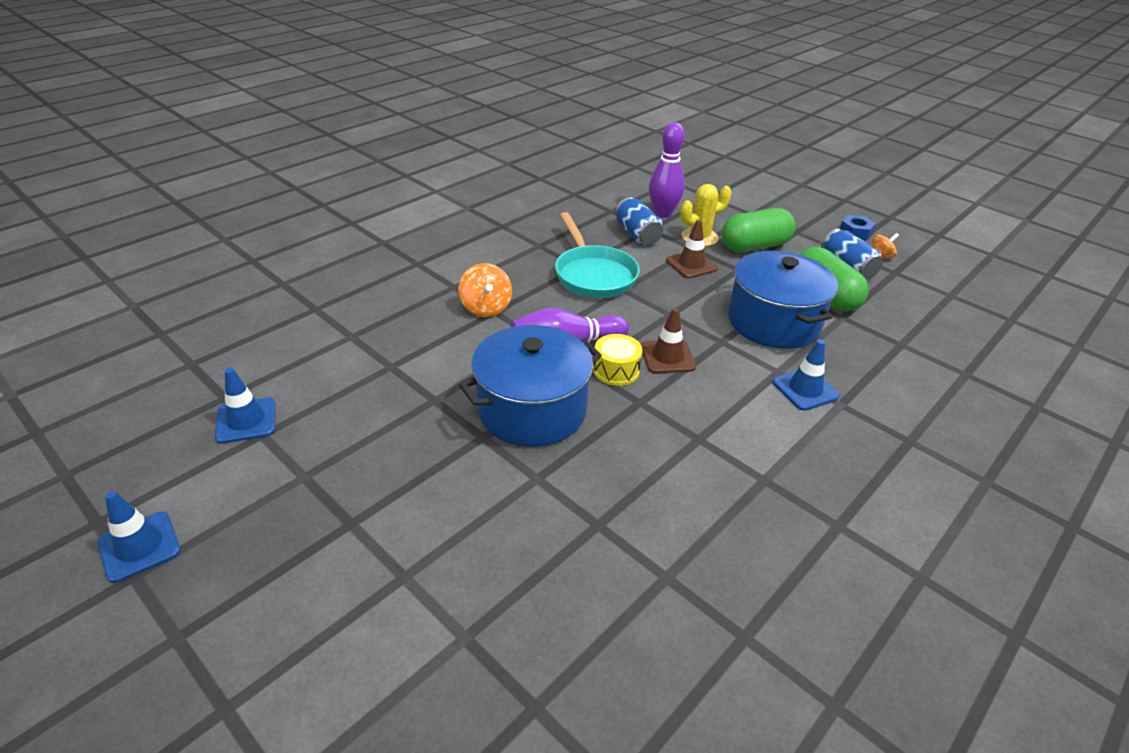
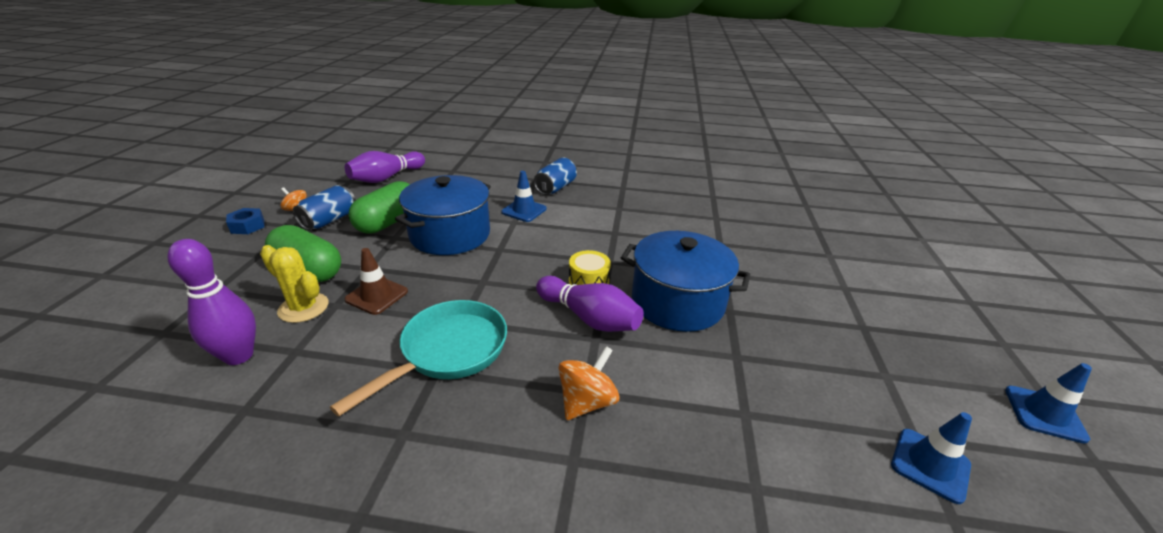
camera: 125 degrees left, 5 degrees down
(637, 235) = (320, 355): blue can -> blue can (556, 188)
(667, 357) = (545, 265): brown traffic cone -> none
(954, 319) = (386, 178): none -> purple bowling pin

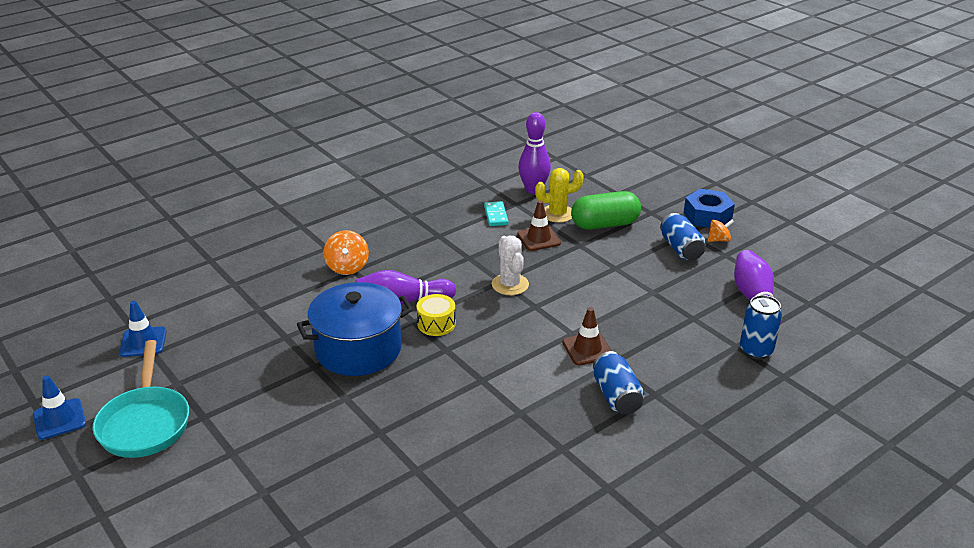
camera: 135 degrees right, 0 degrees up
(247, 226) = (707, 216): blue nut -> blue nut, size x1.59
(343, 351) = (496, 215): none -> turquoise domino
(388, 222) = (646, 272): green capsule -> none
(448, 352) = (448, 243): turquoise pan -> turquoise pan (145, 423)
(450, 165) = (756, 351): none -> blue can
(450, 235) = (588, 293): blue pot -> none
(483, 274) = (510, 284): none -> white cactus
(524, 210) = (587, 349): blue traffic cone -> brown traffic cone

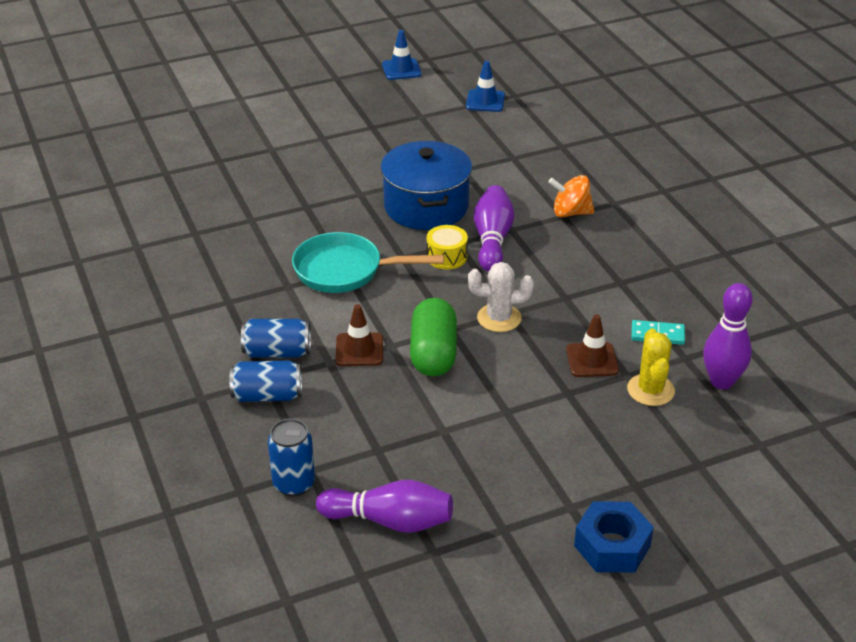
camera: 105 degrees right, 5 degrees up
(145, 423) = (378, 103): turquoise pan -> turquoise pan (345, 270)
(605, 224) = (613, 428): green capsule -> green capsule (433, 353)
(681, 249) = (531, 487): blue can -> blue can (267, 395)
(718, 240) = (543, 535): orange spinning top -> none

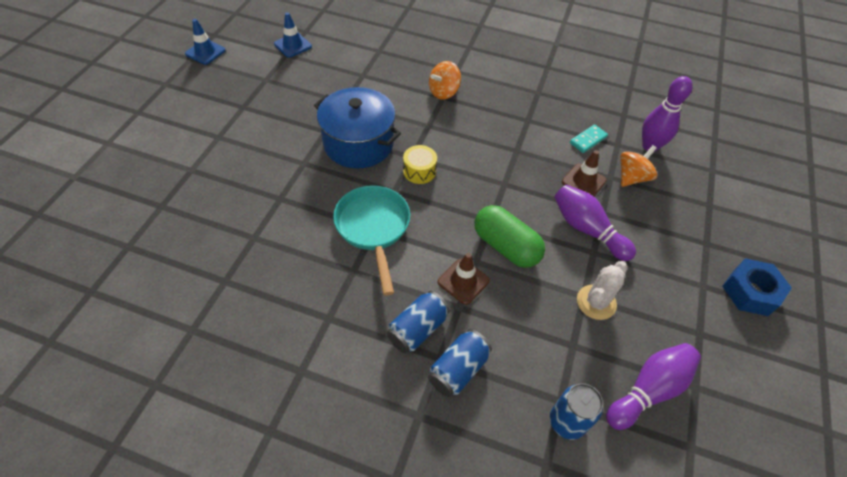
camera: 50 degrees left, 15 degrees up
(345, 270) = (373, 228): turquoise pan -> turquoise pan turned 120 degrees clockwise
(492, 240) = (428, 140): purple bowling pin -> purple bowling pin (587, 229)
(499, 318) = (504, 191): white cactus -> white cactus (596, 302)
(650, 390) = (632, 177): yellow cactus -> orange spinning top

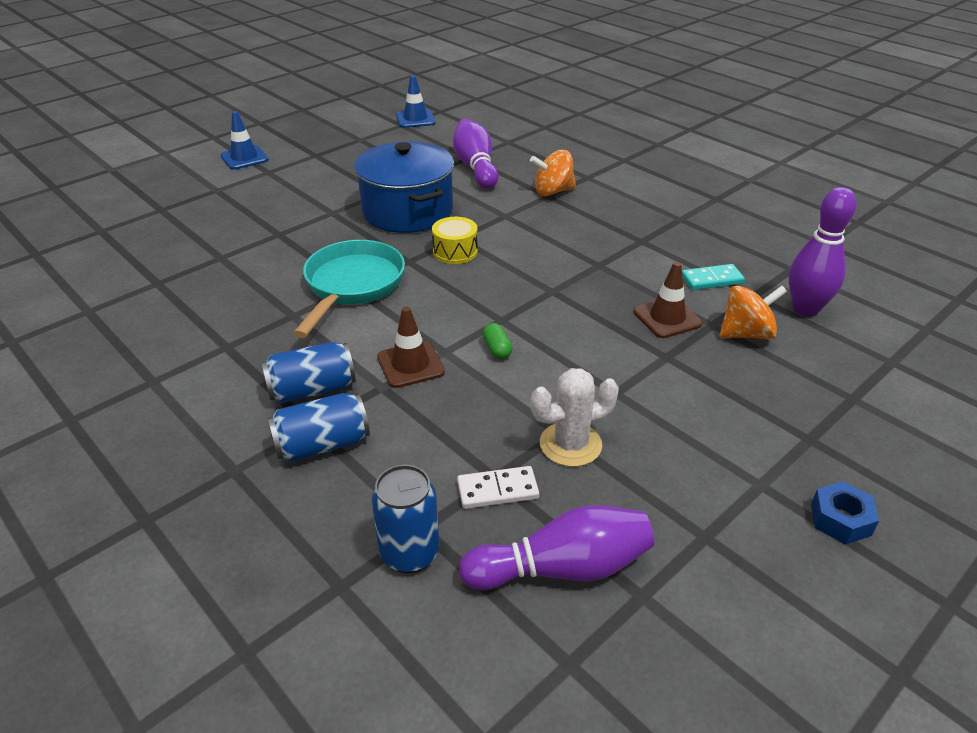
camera: 30 degrees right, 15 degrees down
(205, 52) = (321, 107): blue traffic cone -> blue traffic cone (244, 158)
(506, 246) = (497, 349): green capsule -> green capsule, size x0.41
(581, 354) = (497, 490): none -> white domino
(587, 229) = (627, 367): purple bowling pin -> purple bowling pin (475, 167)
(750, 292) = (840, 519): blue nut -> blue nut, size x0.63

